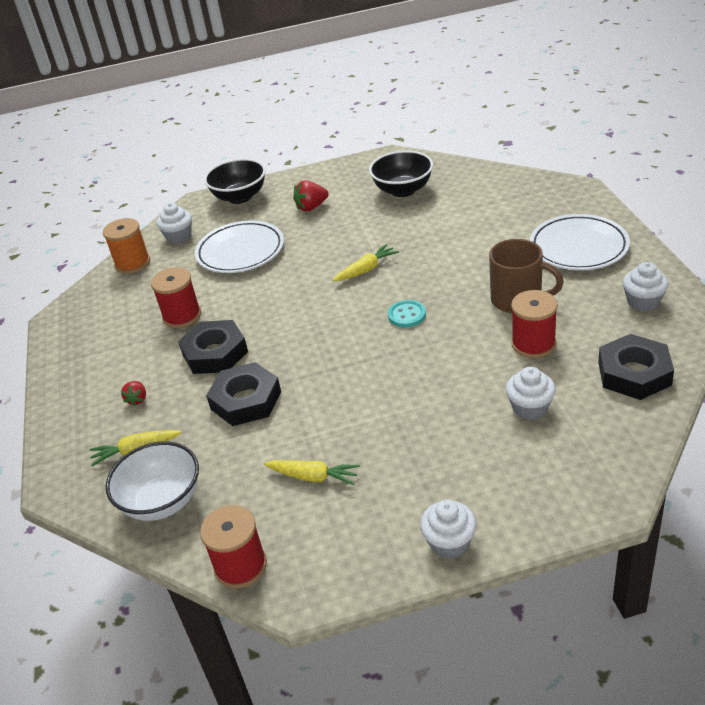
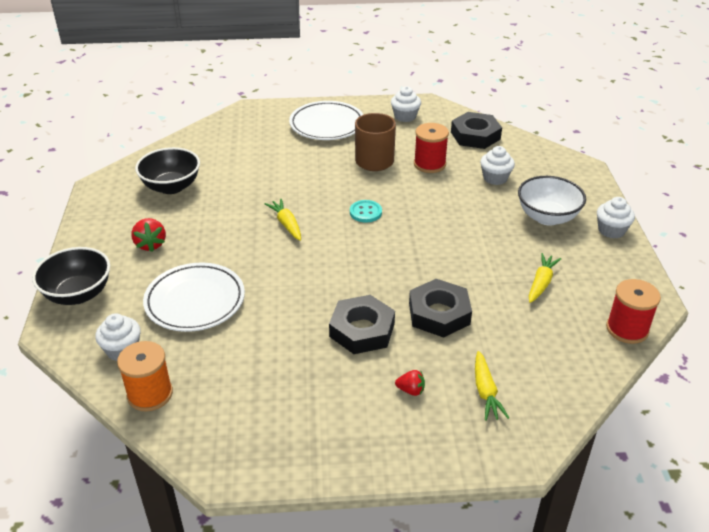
camera: 85 degrees left, 0 degrees up
(162, 501) = (554, 373): white bowl -> white bowl (547, 217)
(182, 316) = (286, 352): red spool -> none

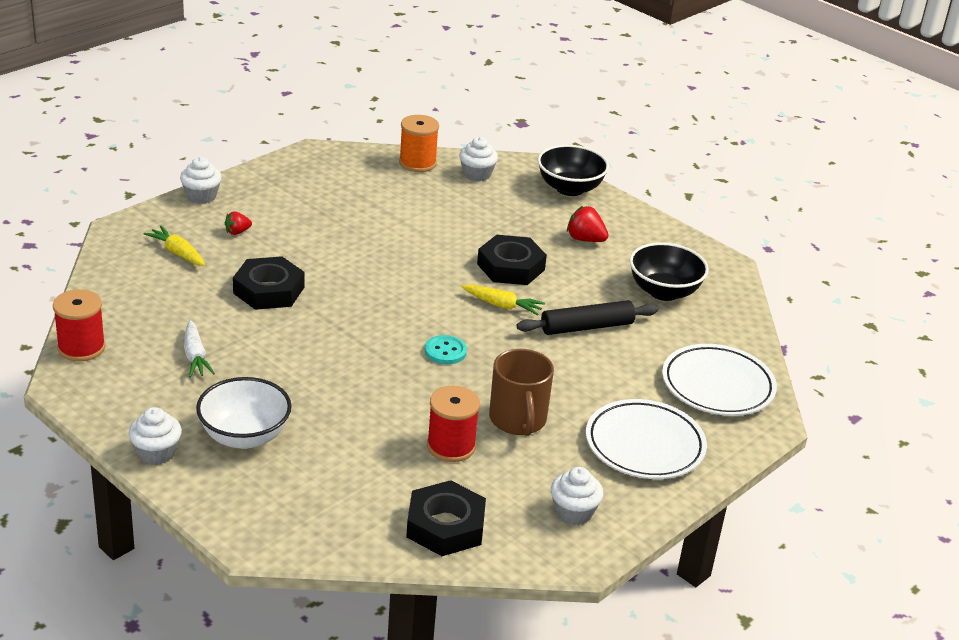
camera: 135 degrees right, 5 degrees down
(195, 301) = (478, 219): white plate -> white plate (717, 385)
(256, 188) = (586, 327): none -> black rolling pin
(362, 330) = (320, 253): black nut -> black nut (510, 267)
(495, 178) = (352, 464): white cupcake -> white cupcake (201, 196)
(541, 283) = (195, 356): yellow carrot -> white carrot

